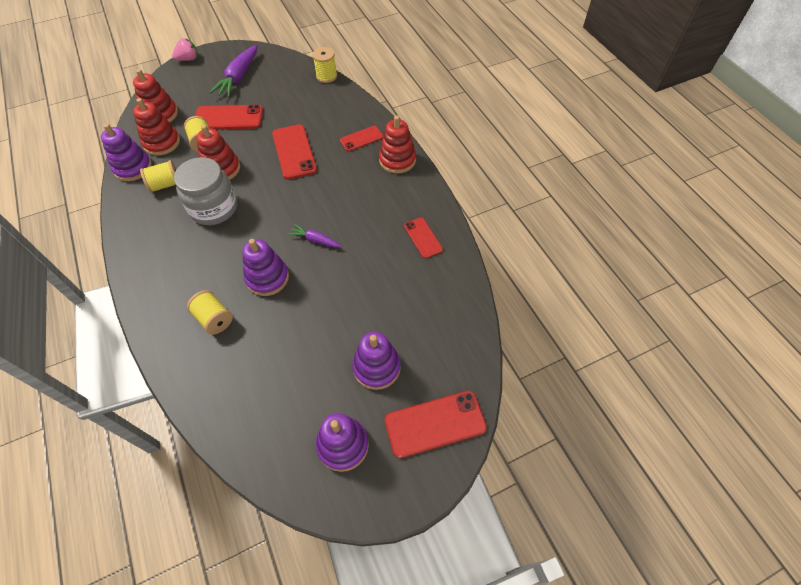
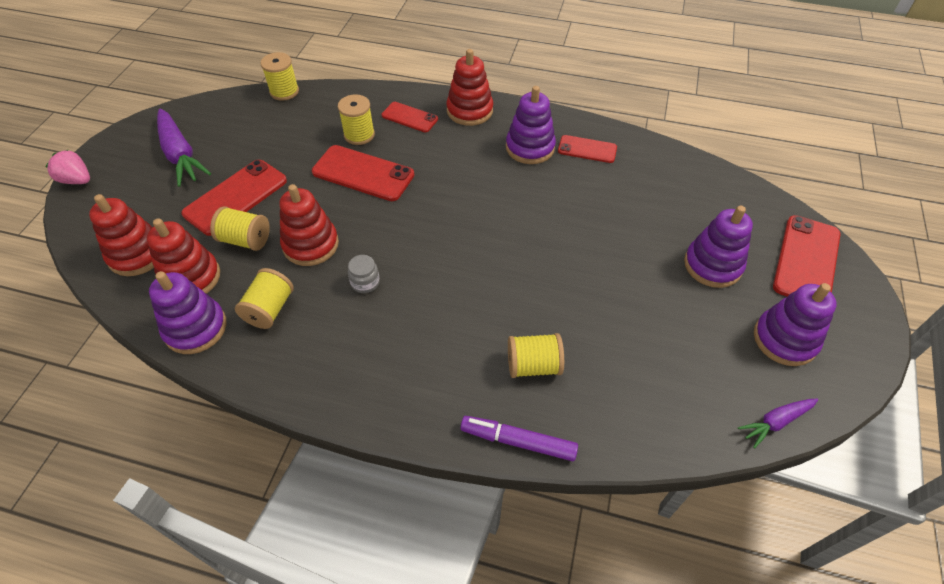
camera: 50 degrees left, 5 degrees down
(156, 343) = (518, 441): none -> purple marker
(188, 59) = (77, 180): pink strawberry -> pink strawberry turned 75 degrees counterclockwise
(214, 208) = (365, 282): grey jar -> grey jar, size x0.40
(267, 278) = (520, 288): purple stacking toy -> purple stacking toy (530, 148)
(315, 240) = (508, 224): purple carrot -> purple carrot (775, 422)
(323, 129) = (359, 135): none -> yellow spool
(361, 139) = (409, 117): red phone -> red phone turned 75 degrees counterclockwise

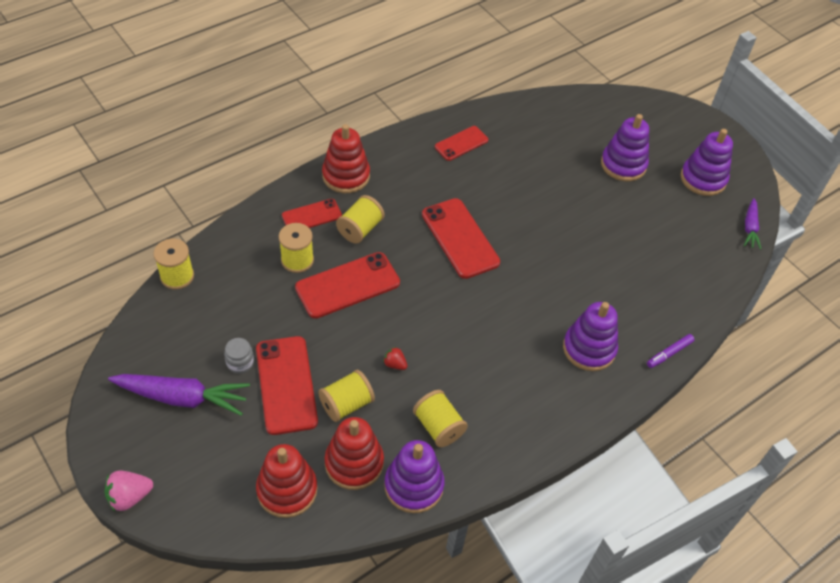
camera: 55 degrees left, 0 degrees up
(311, 245) = (395, 364): red stacking toy -> red strawberry
(365, 282) = (467, 353): grey jar -> grey jar (240, 362)
(518, 441) = (669, 353): purple marker -> purple marker, size x0.65
(530, 148) = (426, 171): purple stacking toy -> purple stacking toy (589, 348)
(533, 365) = (621, 307): yellow spool -> yellow spool (360, 229)
(806, 260) = (658, 121): red phone -> red phone (460, 238)

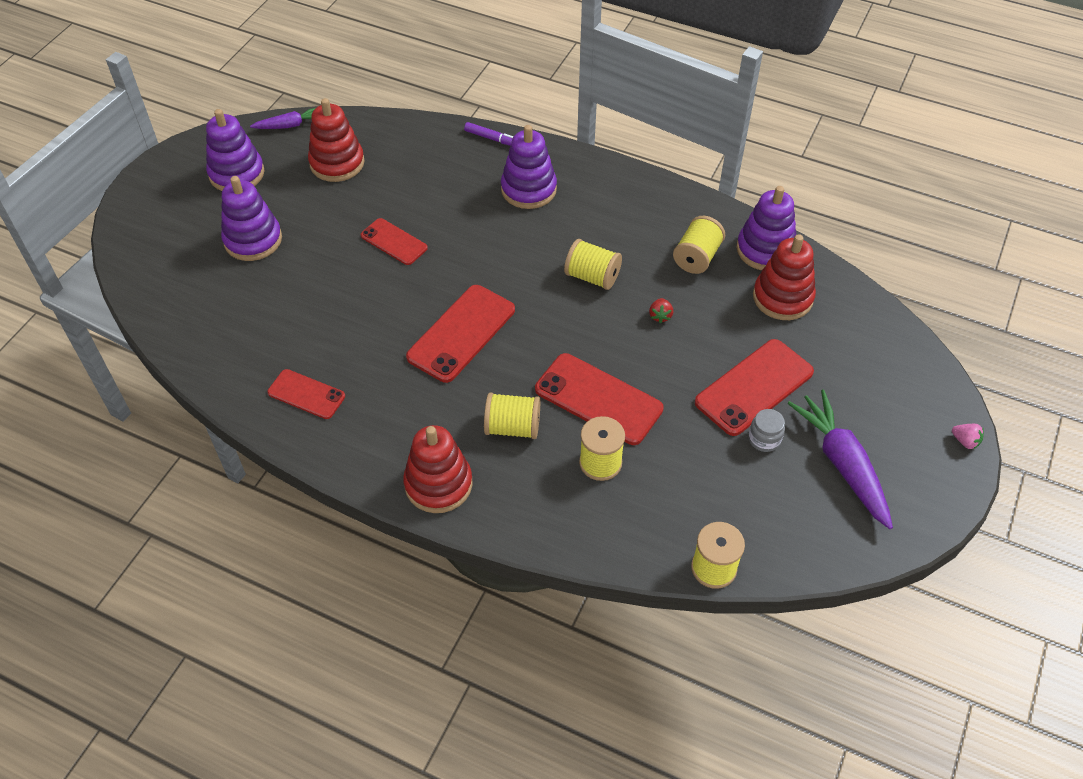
camera: 115 degrees left, 0 degrees up
(129, 496) = (965, 441): pink strawberry -> pink strawberry, size x0.60
(287, 490) = (848, 330): red stacking toy -> red stacking toy (337, 163)
(312, 216) = (526, 484): red phone -> red phone (394, 242)
(346, 404) = (733, 331): yellow spool -> yellow spool (592, 277)

